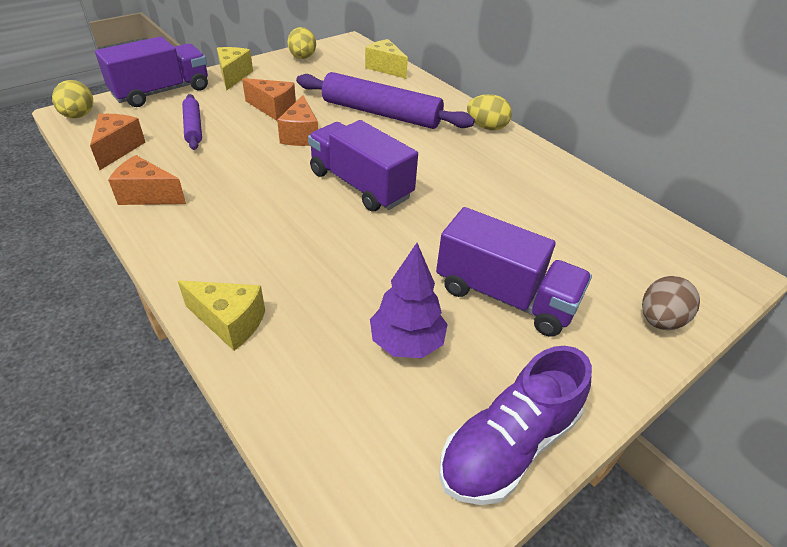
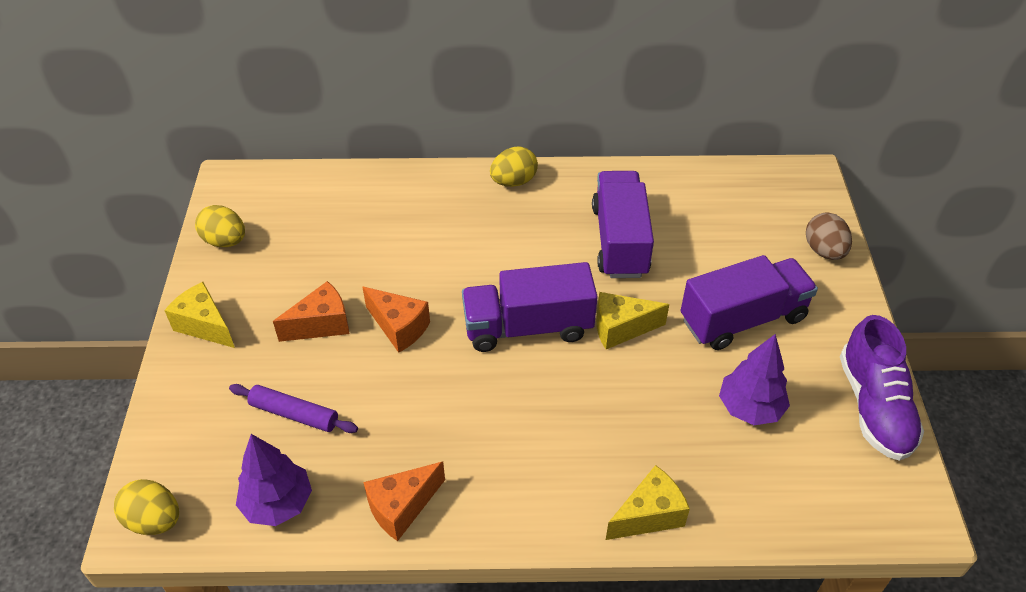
camera: 50 degrees left, 5 degrees up
(118, 149) = (278, 503): orange cheese -> purple tree
(161, 92) = (174, 412): purple truck -> purple truck (619, 241)
(381, 113) = (416, 242): purple rolling pin -> none
(385, 68) = (326, 185): yellow cheese -> yellow cheese (621, 328)

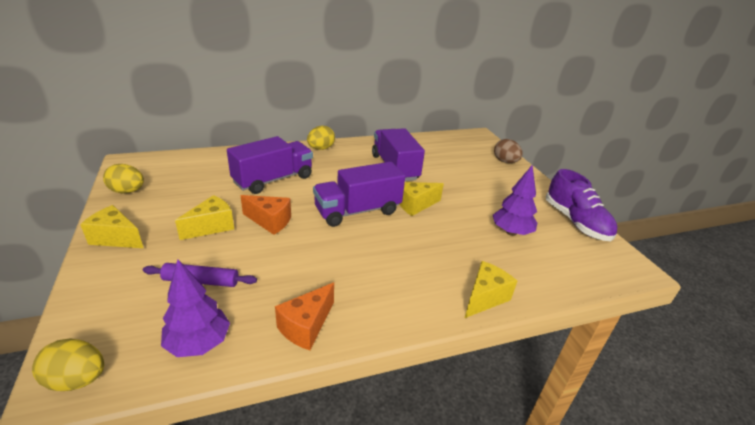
camera: 20 degrees left, 15 degrees down
(321, 324) = (211, 226): orange cheese -> yellow cheese
(742, 319) = (481, 193): purple truck -> purple truck (273, 179)

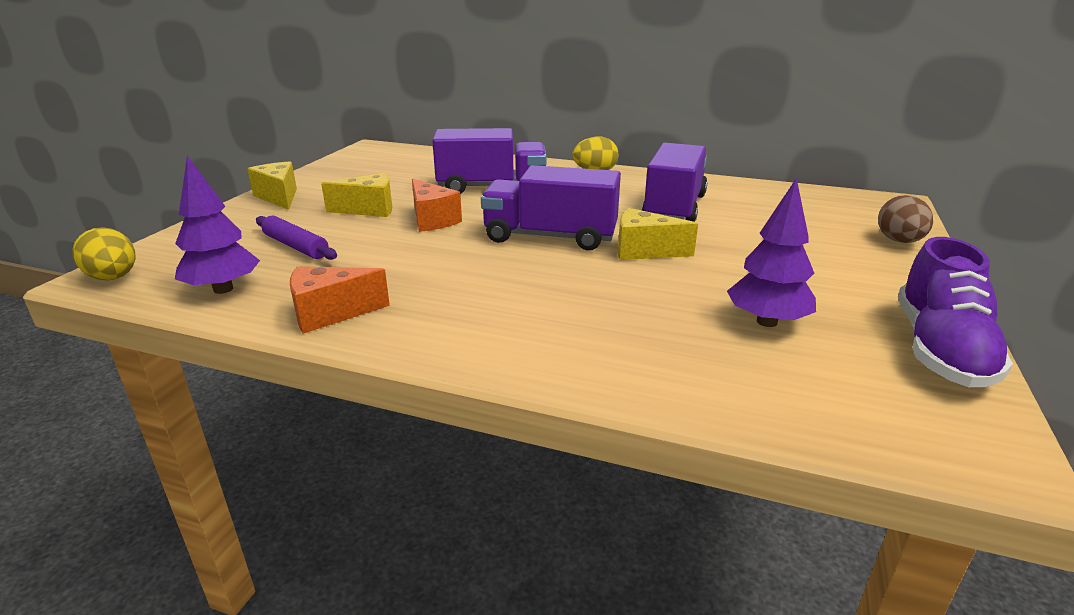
camera: 40 degrees right, 5 degrees down
(127, 191) = (339, 167): yellow egg -> none
(484, 298) = (593, 373): yellow cheese -> none

